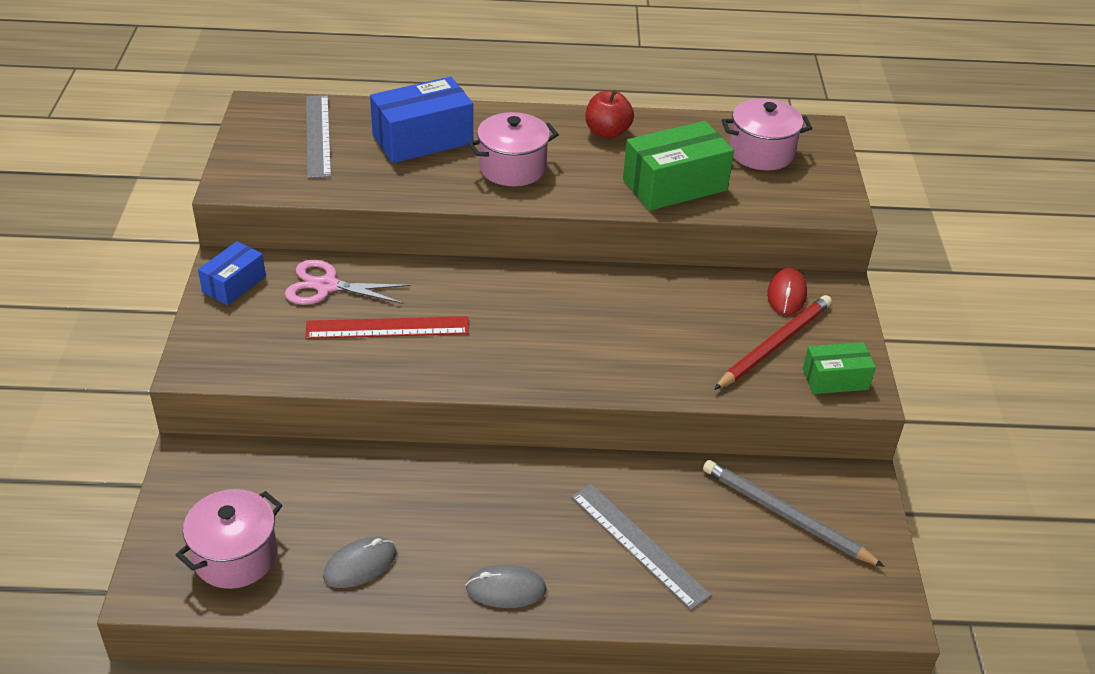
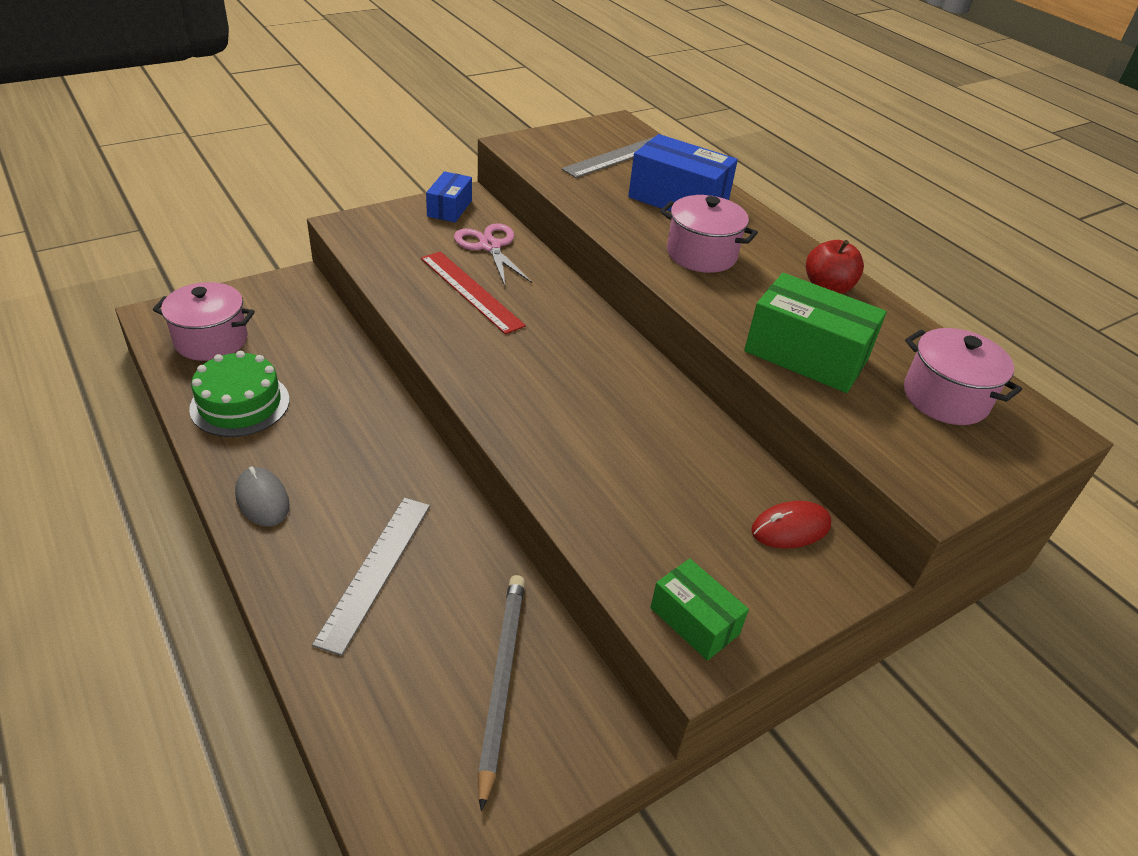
camera: 55 degrees right, 0 degrees up
(234, 284) = (449, 208): blue box -> blue box turned 75 degrees counterclockwise
(360, 565) = (240, 404): grey mouse -> green cake
(774, 345) = (698, 546): red pencil -> none

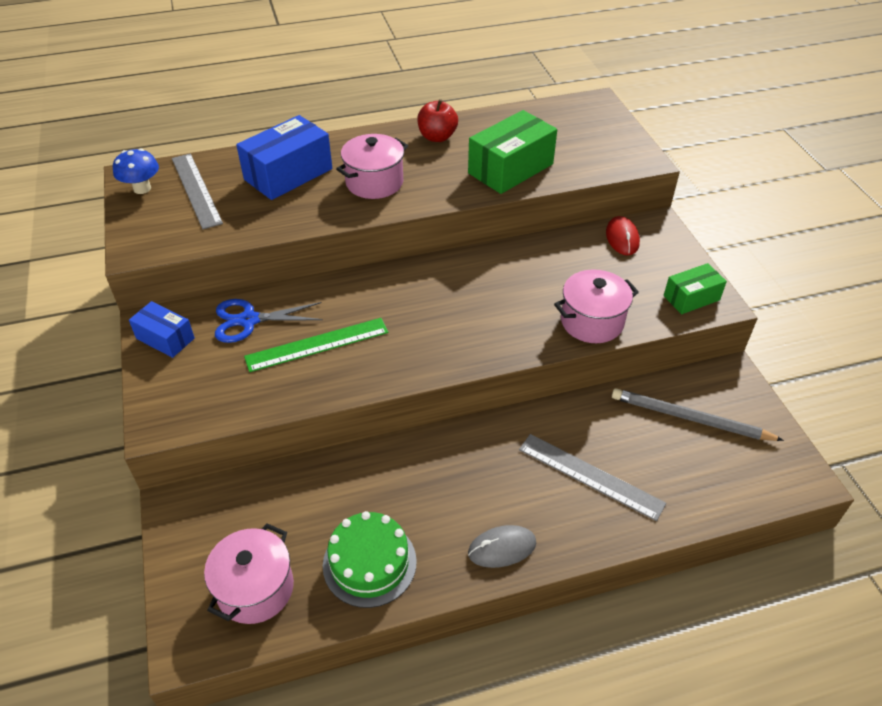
camera: 70 degrees left, 5 degrees up
(471, 291) = (317, 344): red ruler -> green ruler
(490, 246) = (249, 320): pink scissors -> blue scissors
(603, 131) = (142, 188): none -> blue mushroom
(945, 398) = (563, 128): pink pot -> pink pot (592, 321)

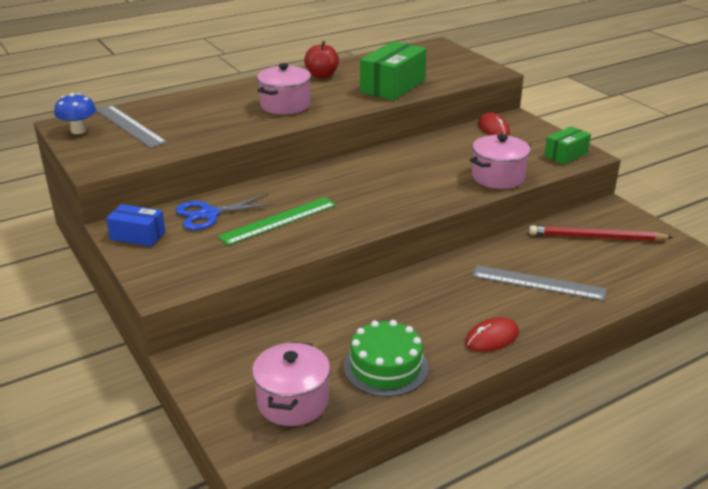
camera: 15 degrees left, 15 degrees down
(288, 174) = (207, 108): blue box -> none
(502, 548) = (492, 338): grey mouse -> red mouse
(690, 418) = (596, 237): grey pencil -> red pencil

